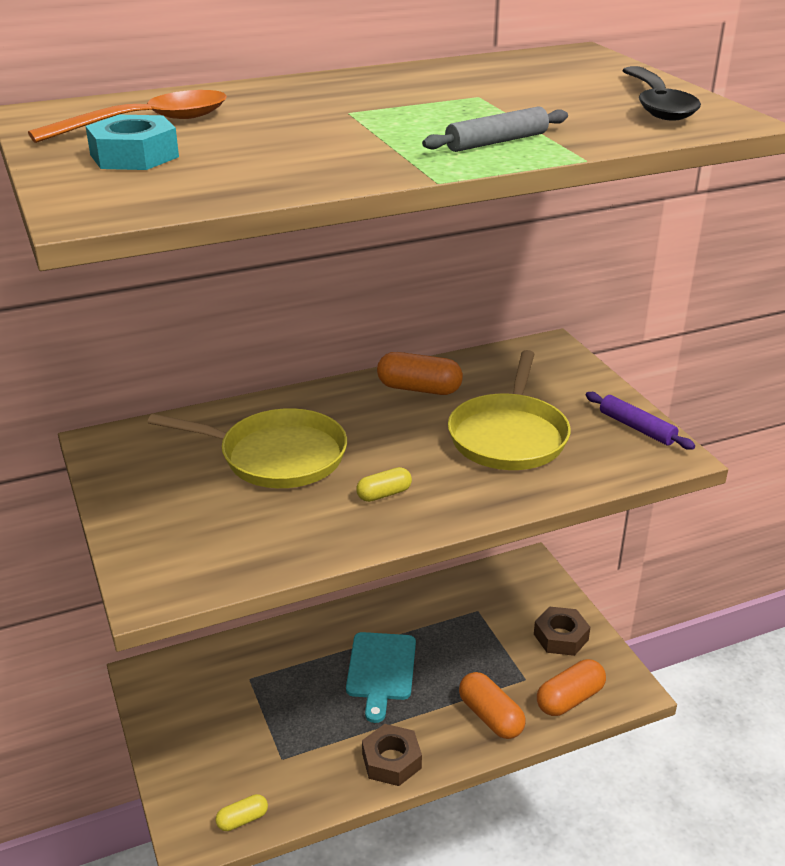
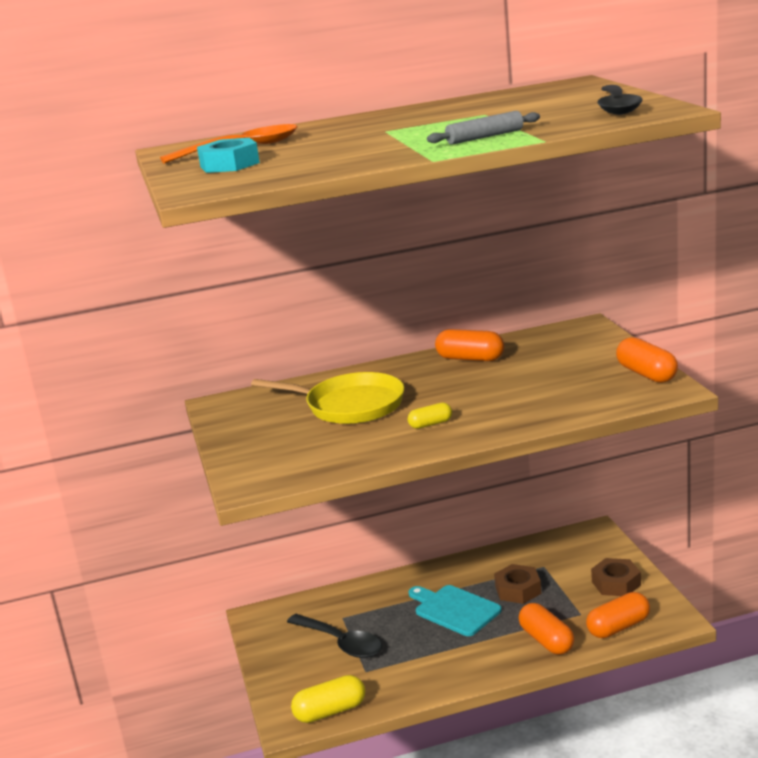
camera: 10 degrees right, 10 degrees down
(242, 819) = (330, 711): yellow capsule -> yellow capsule, size x1.70
(250, 716) = (341, 643): none -> black spoon
(381, 670) = (454, 609): turquoise cutting board -> turquoise cutting board turned 120 degrees clockwise
(391, 761) = (457, 671): brown nut -> brown nut (518, 590)
(509, 436) = (538, 384): yellow pan -> none
(637, 428) = (646, 374): purple rolling pin -> orange capsule

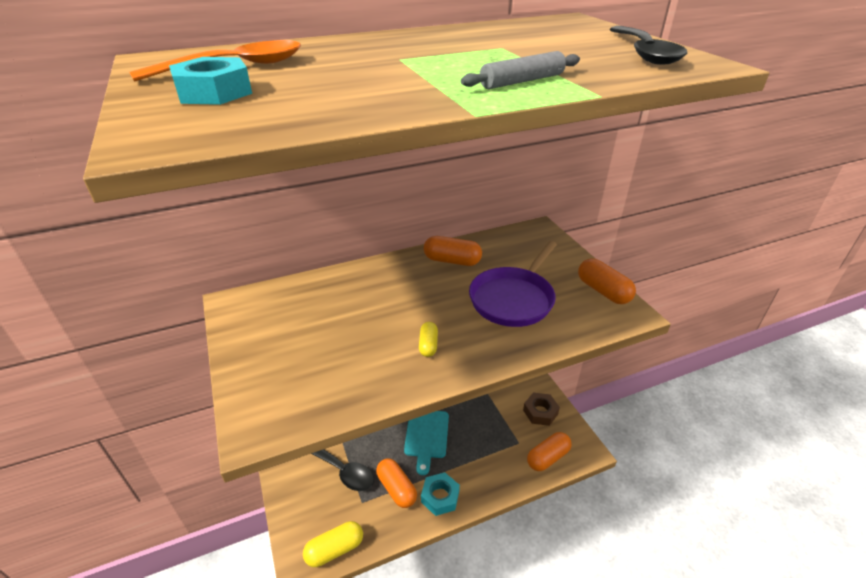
camera: 10 degrees left, 15 degrees up
(350, 405) = (353, 314): yellow pan -> none
(430, 424) = (428, 345): yellow capsule -> yellow capsule turned 60 degrees counterclockwise
(454, 609) = (426, 436): turquoise cutting board -> turquoise cutting board turned 120 degrees counterclockwise
(467, 665) = (440, 497): none -> turquoise nut
(518, 590) = (471, 417): brown nut -> none
(536, 385) = (513, 299): none -> purple pan
(546, 640) = (497, 470): orange capsule -> orange capsule (396, 489)

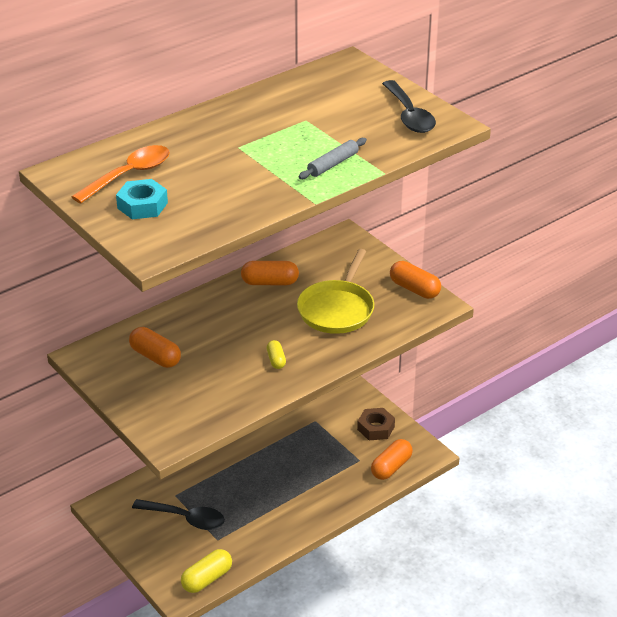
camera: 15 degrees left, 0 degrees up
(396, 489) = (248, 522): orange capsule -> orange capsule (155, 357)
(426, 436) = (262, 472): turquoise cutting board -> none
(440, 497) = (293, 520): turquoise nut -> none
(513, 299) = (337, 309): purple pan -> yellow pan

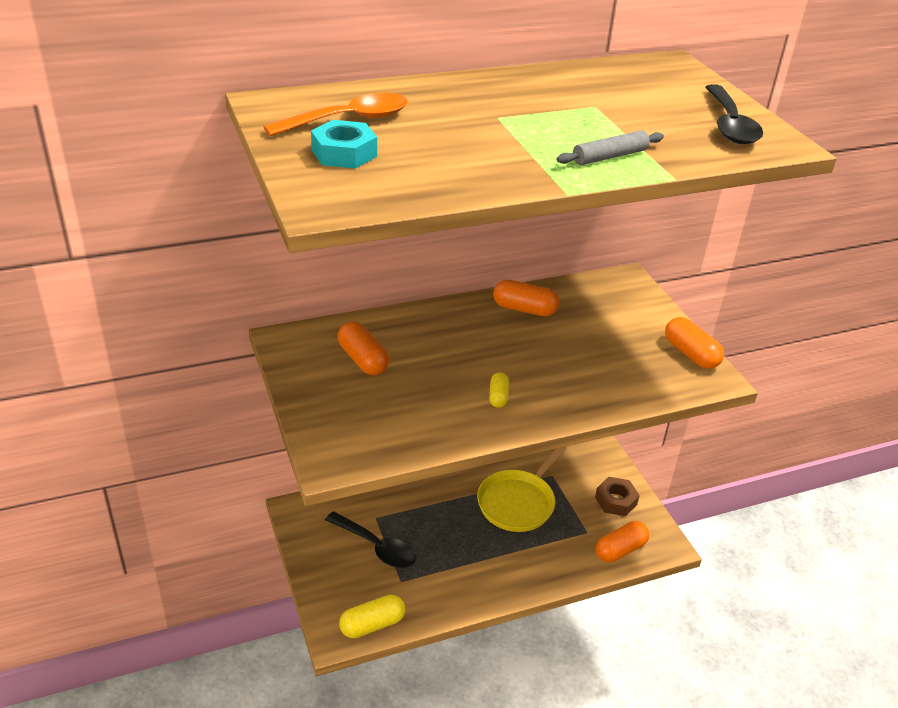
camera: 15 degrees right, 0 degrees up
(337, 309) = (591, 356): yellow pan -> yellow pan (518, 502)

